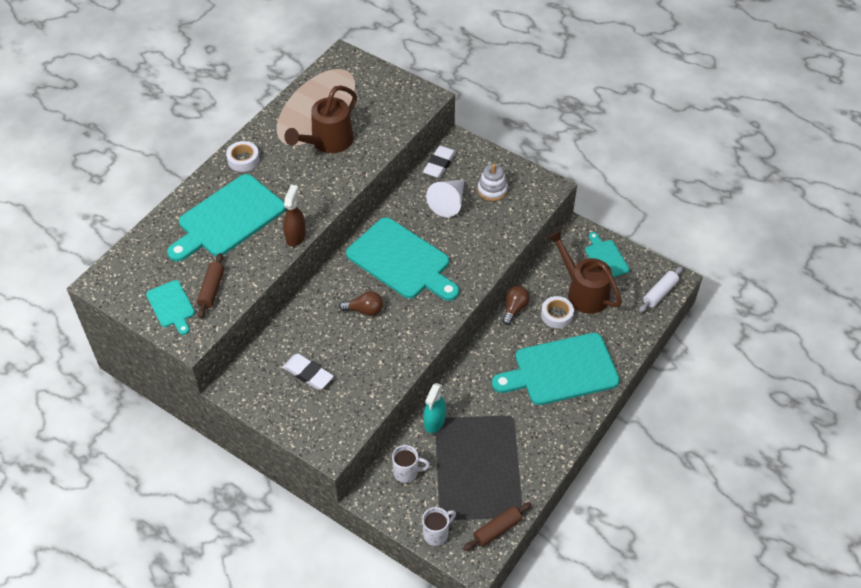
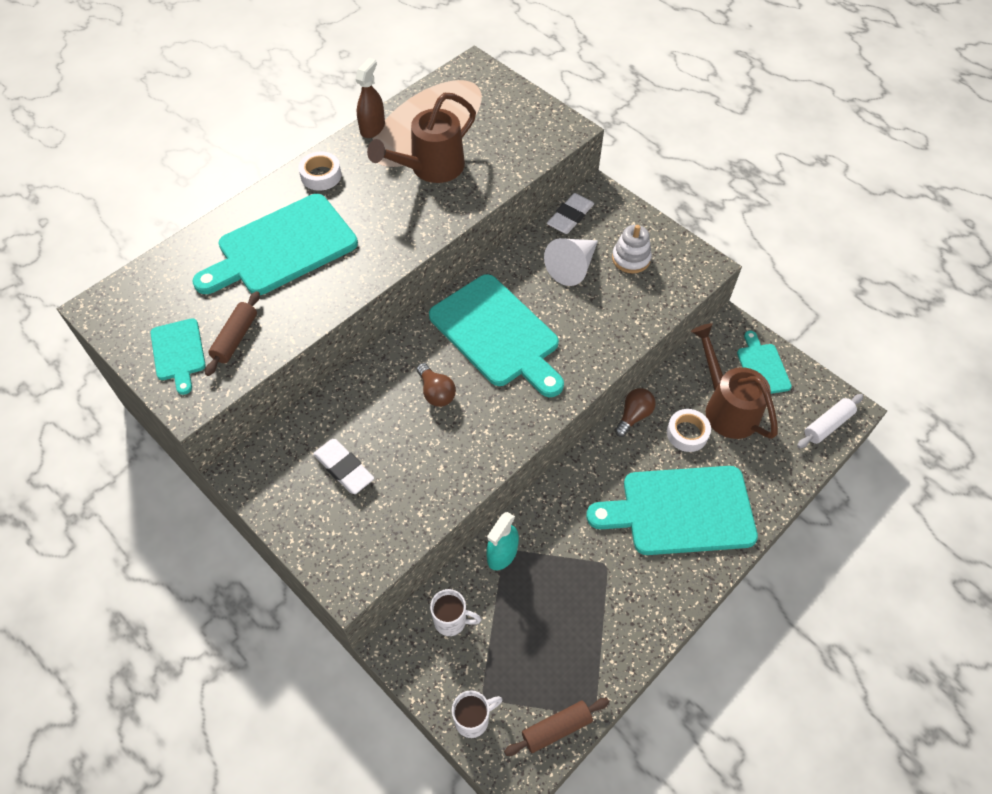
camera: 10 degrees right, 5 degrees up
(295, 236) = (361, 283): brown spray bottle -> brown spray bottle (372, 128)
(364, 310) = (436, 392): brown light bulb -> brown light bulb turned 45 degrees clockwise

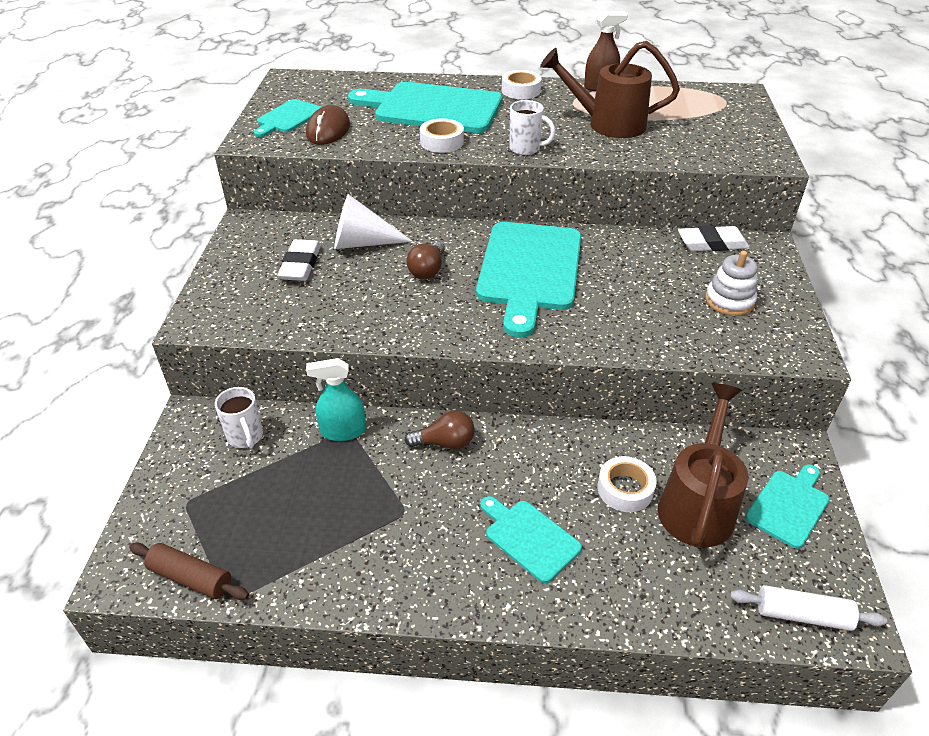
camera: 50 degrees right, 15 degrees down
(235, 338) = (328, 130): brown rolling pin -> brown mouse
(342, 279) = (442, 142): none -> white tape
(473, 719) = (157, 508): white mug -> white mug (526, 149)
(573, 267) = (662, 273): white cone -> white cone (362, 243)
(633, 416) = (592, 436): brown light bulb -> brown light bulb (445, 443)
(681, 511) = (529, 538): turquoise cutting board -> turquoise cutting board, size x0.51

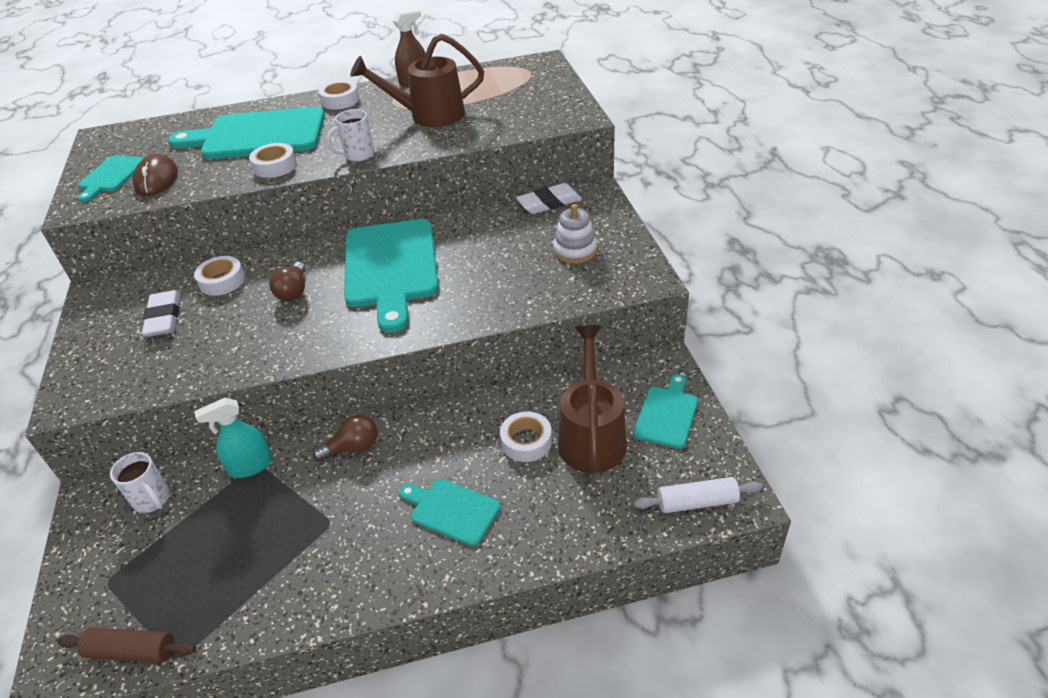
camera: 15 degrees left, 0 degrees up
(362, 243) = (222, 281): white cone -> white tape
(526, 149) = (358, 155): white mug -> white mug turned 150 degrees clockwise

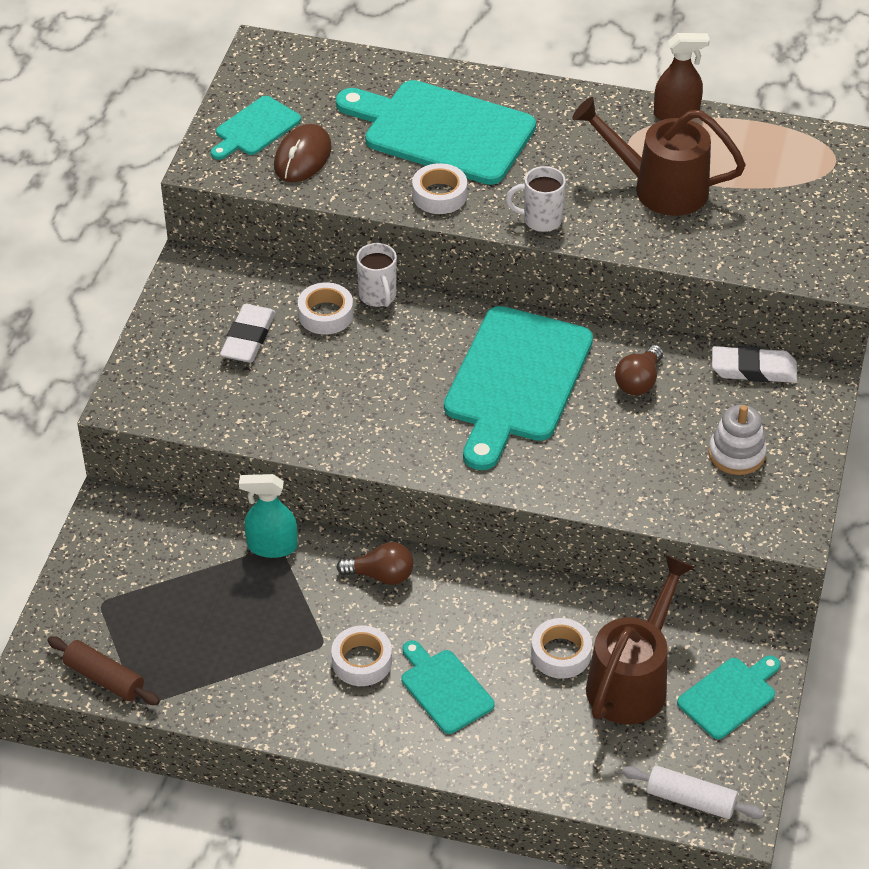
camera: 25 degrees right, 5 degrees up
(152, 500) = (166, 539): white mug -> white mug (378, 296)
(293, 291) = (395, 365): brown light bulb -> brown light bulb (639, 381)
(340, 100) = (566, 110): white tape -> white tape (362, 661)

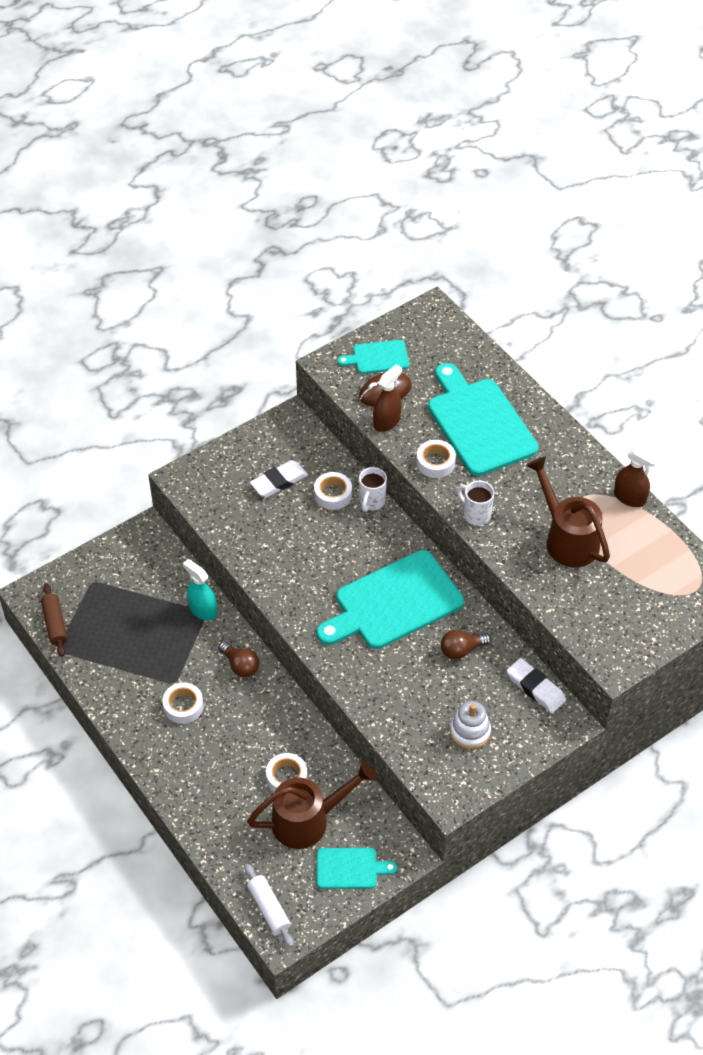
camera: 40 degrees right, 5 degrees up
(339, 185) = (387, 421): none -> brown spray bottle
(444, 689) = (208, 752): turquoise cutting board -> none

